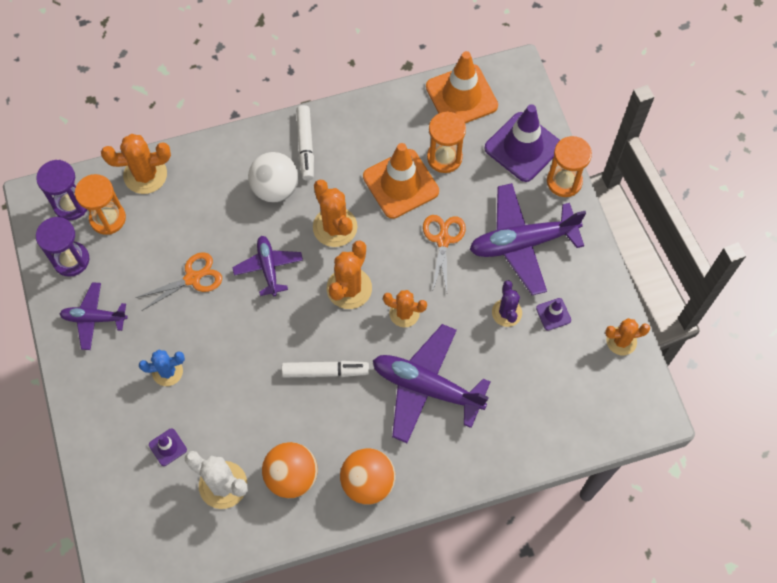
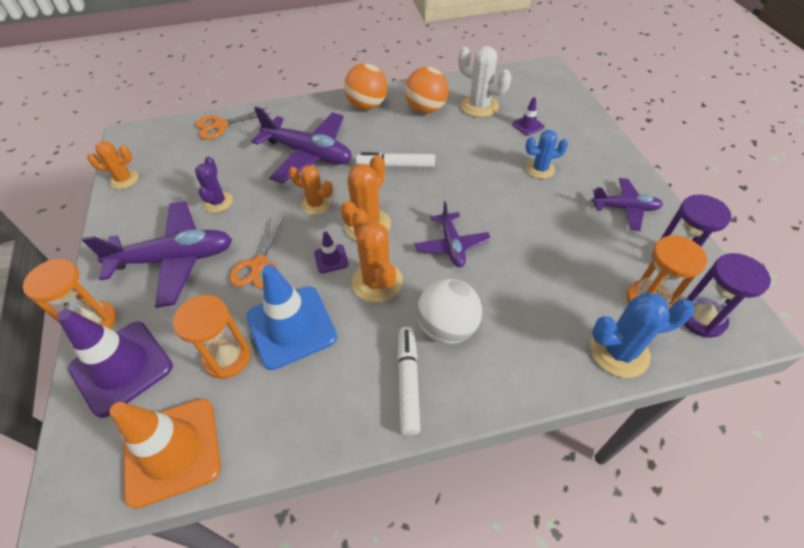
camera: 175 degrees left, 15 degrees down
(145, 175) = (619, 352): orange cactus -> blue cactus
(192, 278) = (532, 238): orange scissors -> orange scissors (220, 125)
(400, 184) = (291, 327): orange traffic cone -> blue traffic cone
(553, 314) = (174, 200): purple traffic cone -> purple traffic cone (331, 259)

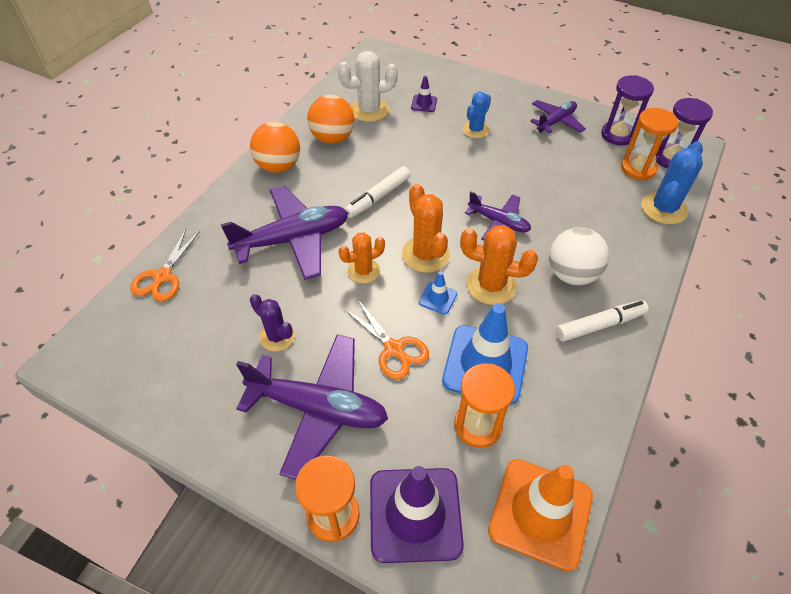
camera: 50 degrees left, 0 degrees up
(124, 179) = (143, 398): orange cactus -> none
(174, 259) = (318, 408): purple plane -> purple plane turned 75 degrees clockwise
(331, 259) = (438, 298): purple traffic cone -> blue traffic cone
(408, 382) = (599, 325): white marker -> white marker turned 120 degrees clockwise

